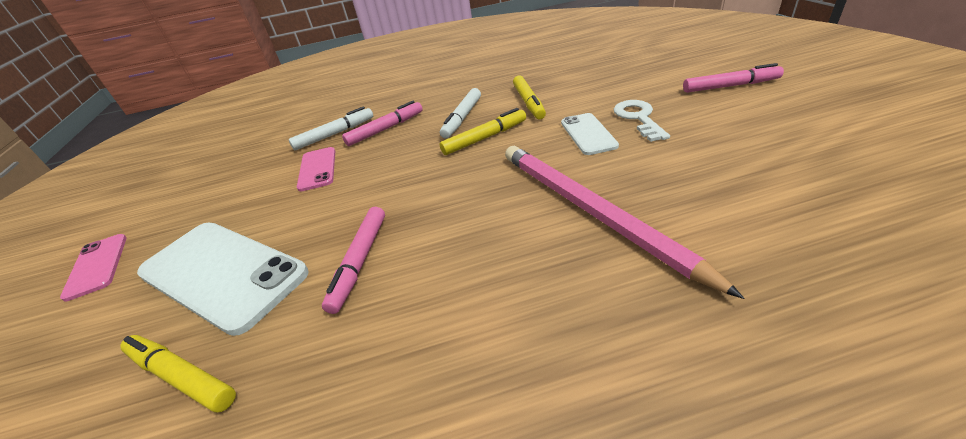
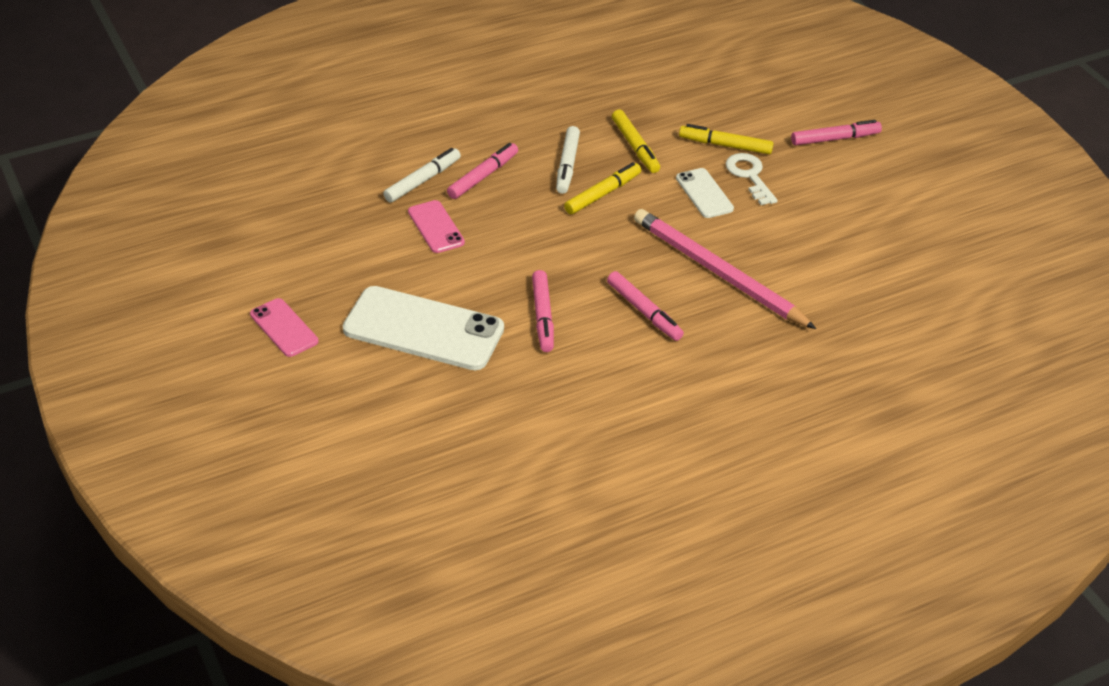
camera: 20 degrees left, 5 degrees up
(181, 376) = (458, 395): yellow marker -> yellow marker (725, 145)
(485, 259) = (644, 311): none -> pink marker

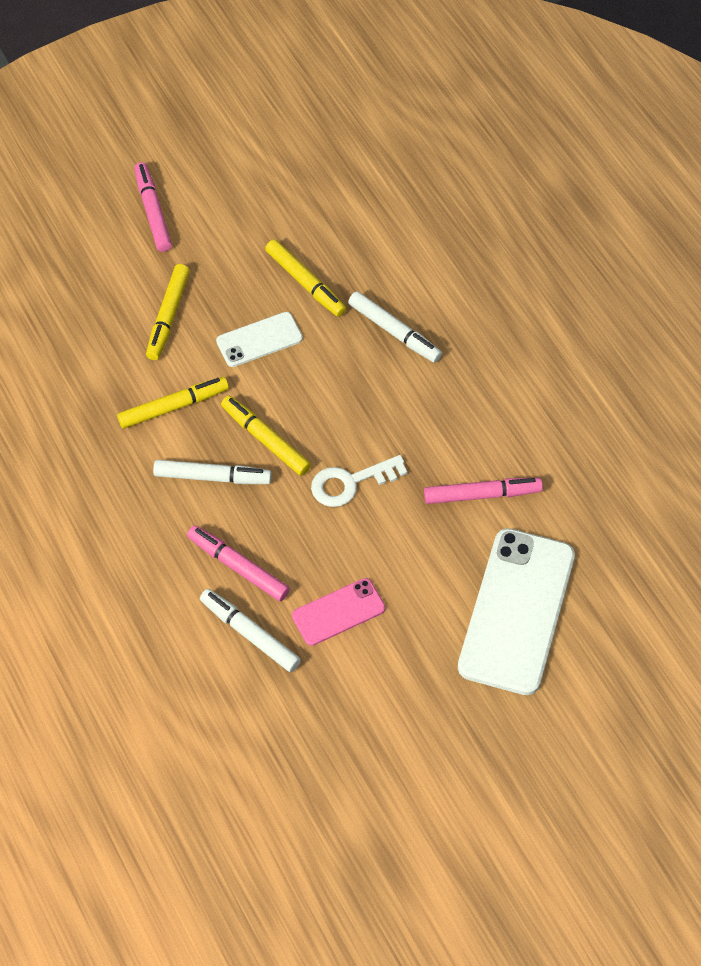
camera: 90 degrees left, 15 degrees up
(284, 328) = (532, 759): pink phone -> none
(644, 311) = (463, 400): pink marker -> none
(718, 272) = (394, 332): pink pencil -> white marker
(749, 176) = (225, 295): white key -> white key (350, 483)
(768, 222) = (305, 283): none -> yellow marker

